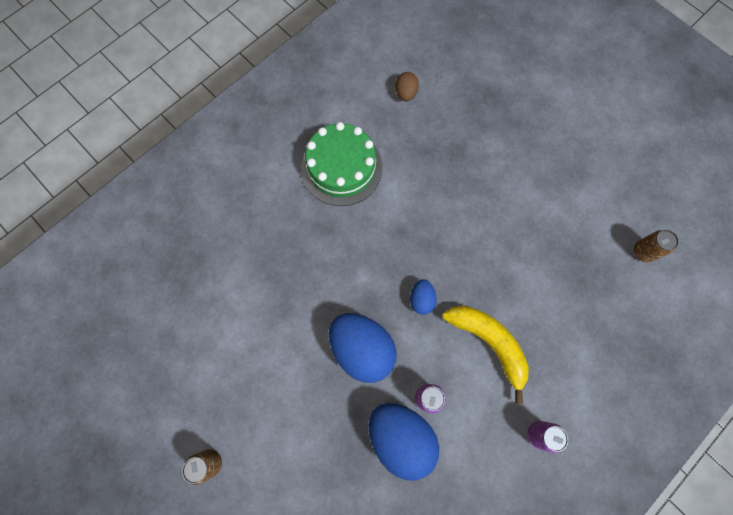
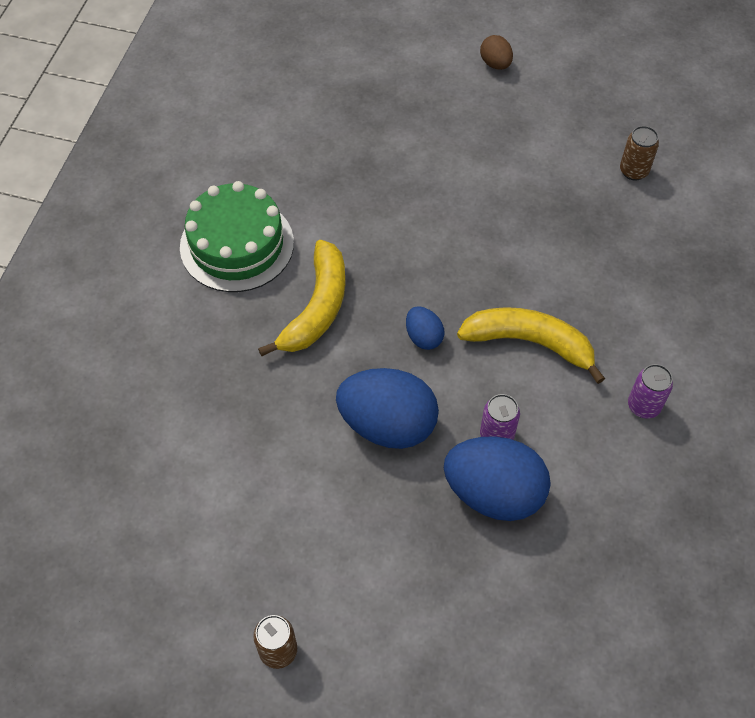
camera: 30 degrees left, 15 degrees down
(366, 240) = (317, 308): none -> yellow banana
(406, 93) = (265, 132): brown egg -> brown egg (495, 64)

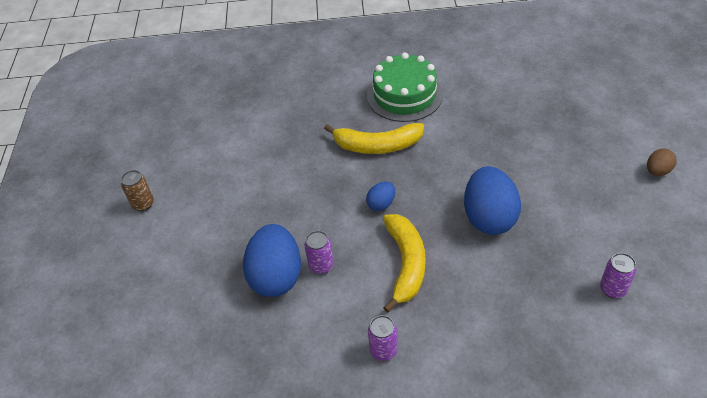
camera: 75 degrees right, 10 degrees down
(387, 425) = (306, 206): blue egg -> blue egg (489, 217)
(633, 171) = (613, 289): brown can -> purple can

